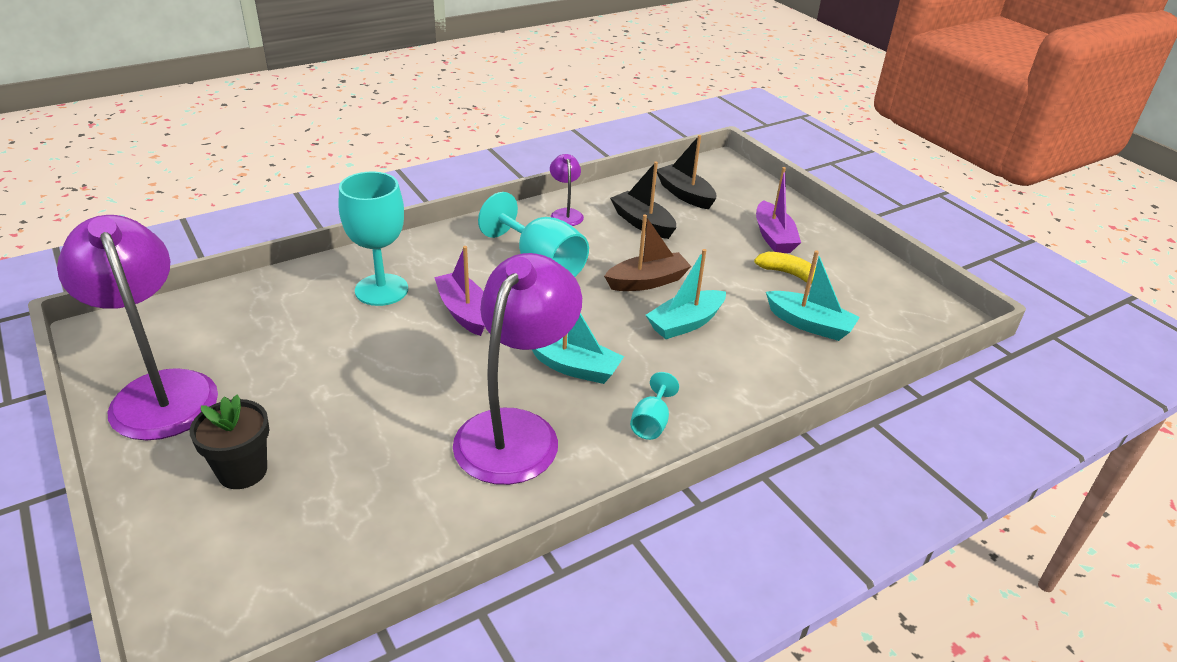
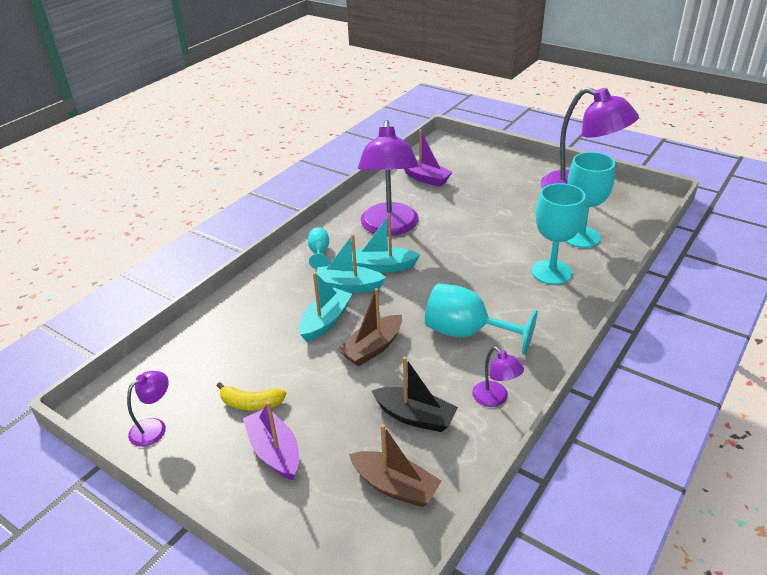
camera: 160 degrees right, 0 degrees up
(242, 471) = (496, 178): black flower pot -> none
(284, 317) = (581, 237): none -> turquoise goblet
(464, 312) = (482, 276): purple boat -> purple boat (425, 178)
(685, 194) = (395, 486): black boat -> brown boat
(809, 324) = (227, 354): turquoise boat -> turquoise boat (348, 286)
(886, 284) = (154, 427): none -> purple lamp

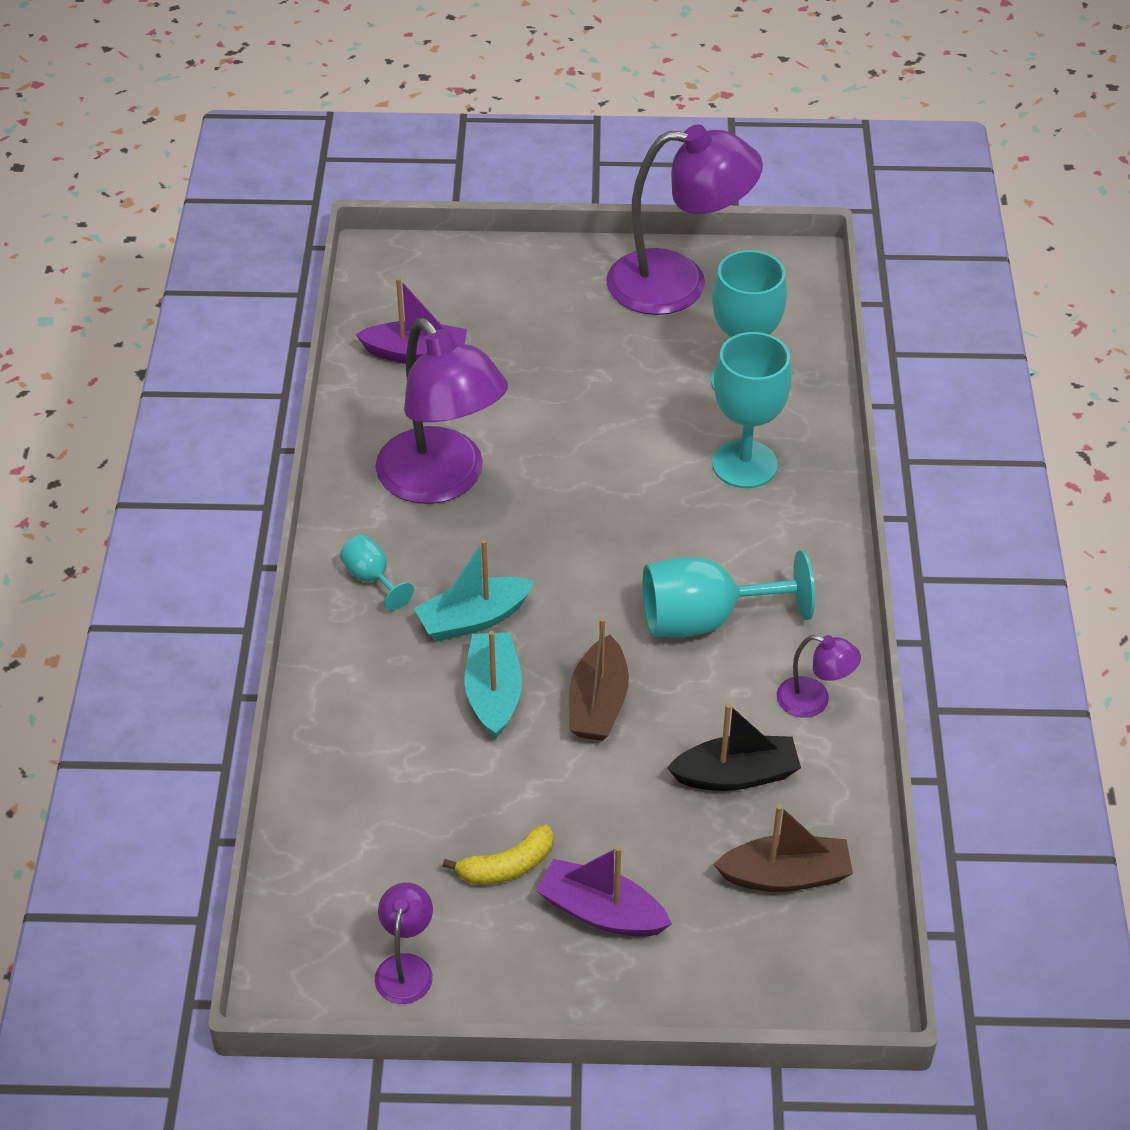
camera: 35 degrees left, 10 degrees up
(382, 267) = (495, 561): turquoise boat -> none

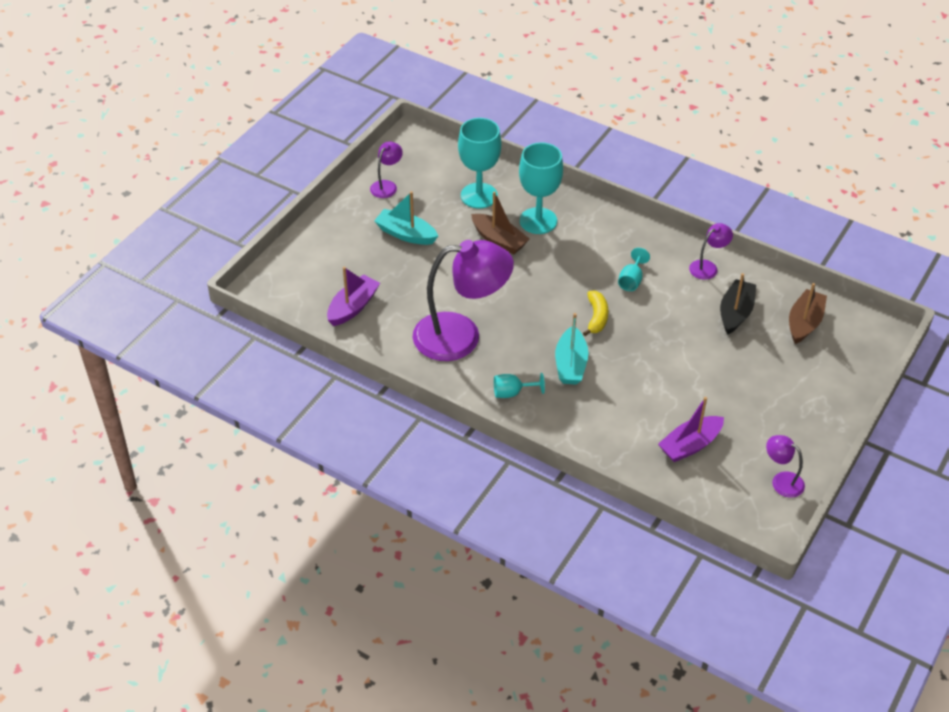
camera: 60 degrees left, 0 degrees up
(493, 693) = (627, 377): turquoise boat -> turquoise boat (406, 234)
(507, 866) = (741, 418): yellow banana -> yellow banana (596, 317)
(598, 703) = (659, 341): brown boat -> brown boat (499, 240)
(601, 912) = (788, 395): purple boat -> purple boat (690, 445)
(678, 283) = (387, 186): purple lamp -> purple lamp, size x0.44
(705, 619) = (631, 280): turquoise goblet -> turquoise goblet, size x0.50

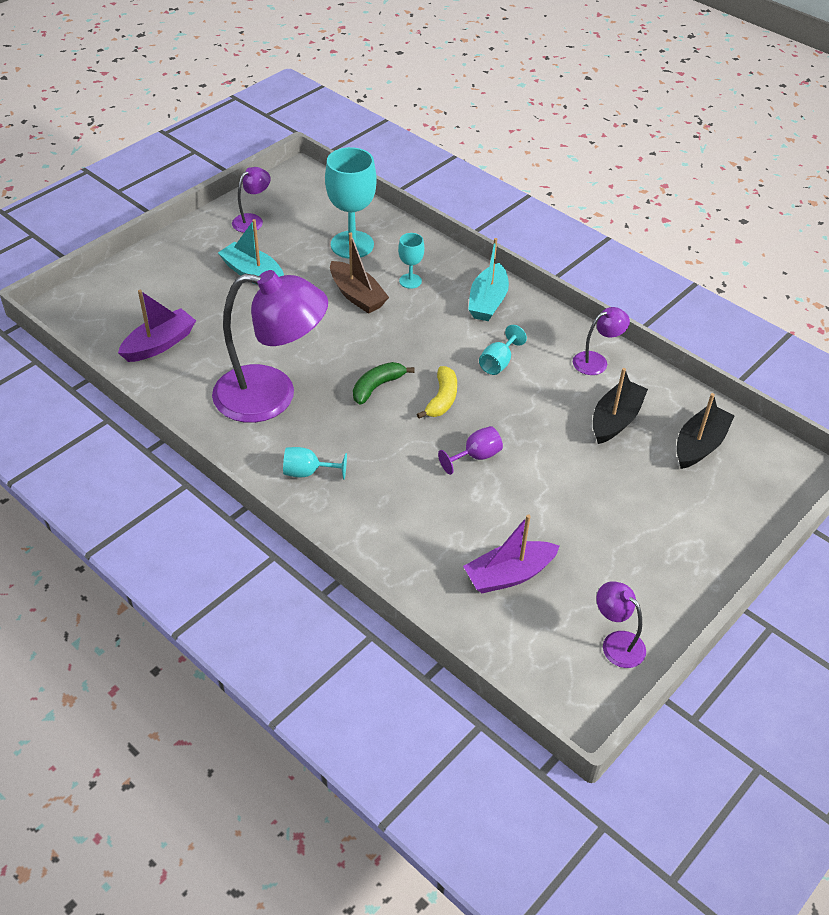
camera: 10 degrees right, 0 degrees up
(538, 221) = (410, 281): turquoise goblet -> turquoise goblet, size x0.50
(542, 315) = (377, 387): none -> green banana
(570, 364) = (391, 449): turquoise boat -> turquoise boat (488, 302)
(637, 359) = (476, 456): none -> purple goblet
(804, 323) = (699, 445): brown boat -> black boat

